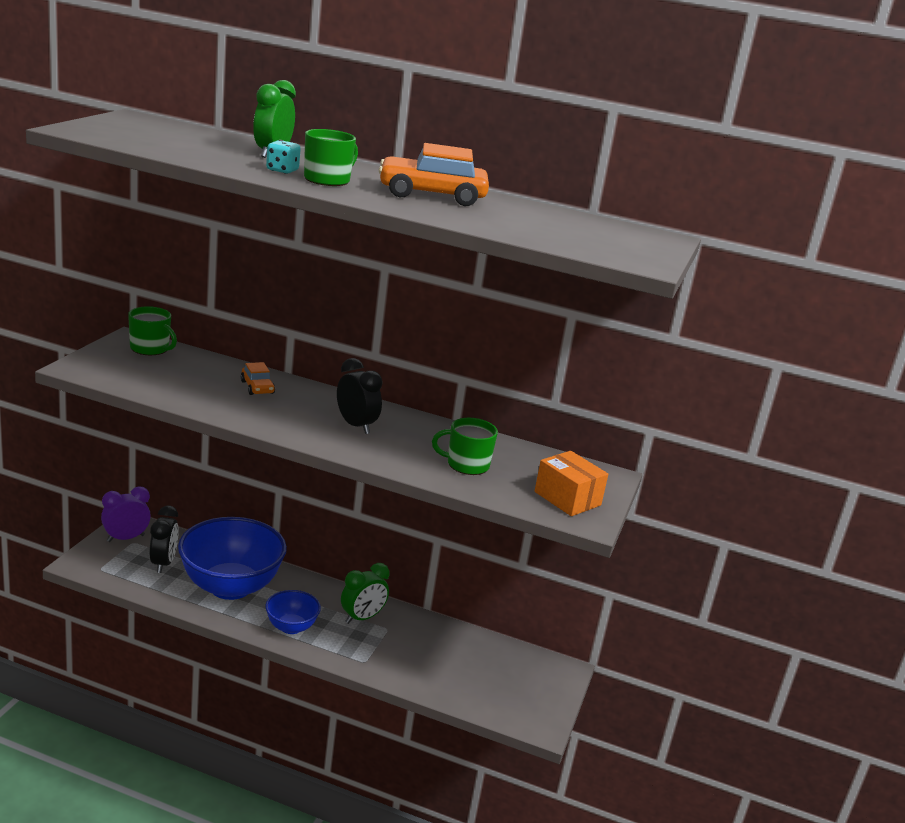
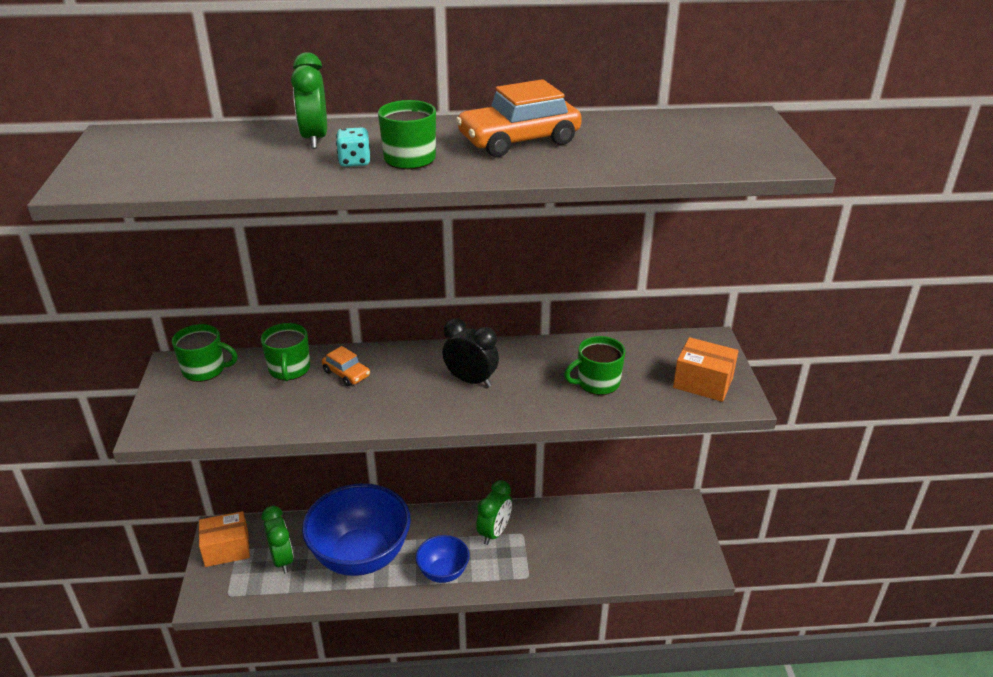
camera: 20 degrees left, 10 degrees up
(125, 538) = (227, 549): purple clock -> orange box
(163, 563) = (282, 559): black clock -> green clock
(215, 370) = (289, 369): none -> green mug

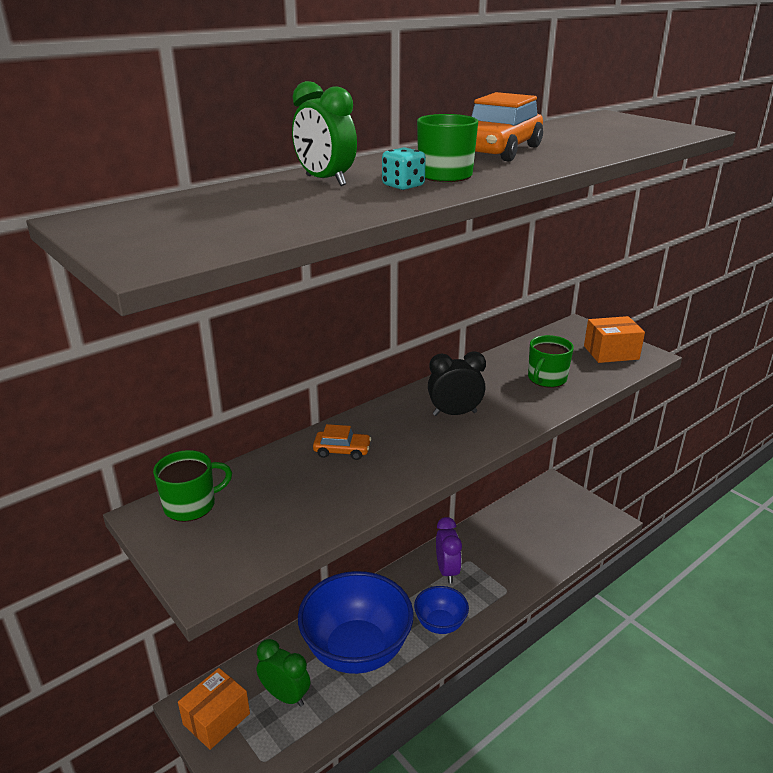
camera: 35 degrees left, 5 degrees down
(289, 369) = (282, 469): green mug -> none
(494, 532) = (447, 571): green clock -> purple clock

